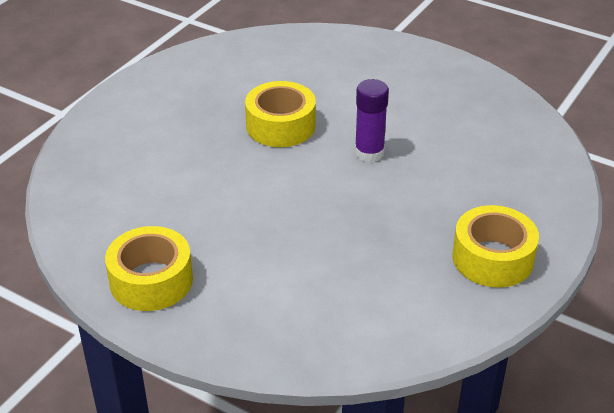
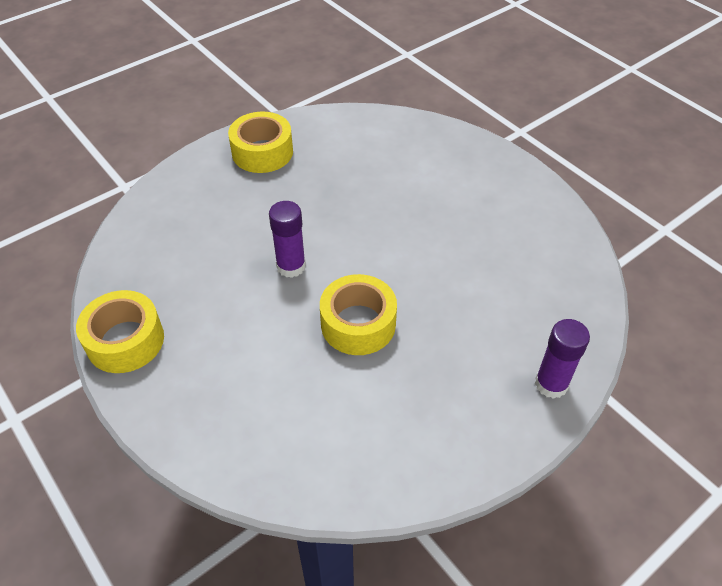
camera: 160 degrees left, 10 degrees up
(101, 124) = (551, 384): none -> purple glue stick
(151, 280) = (519, 197): yellow tape -> yellow tape (125, 341)

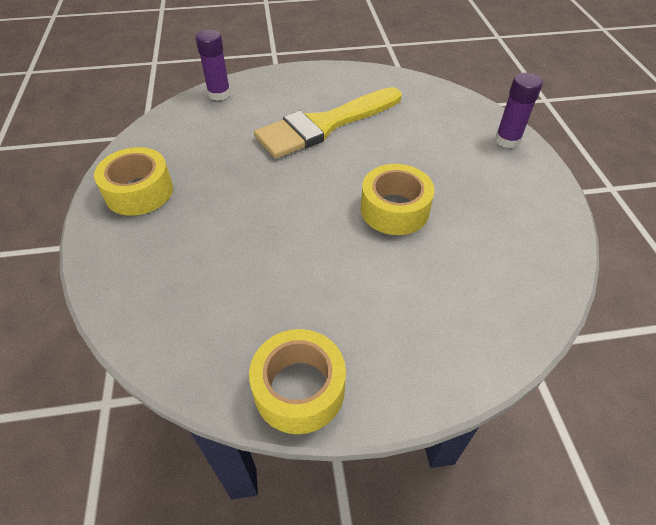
camera: 60 degrees left, 0 degrees up
(291, 266) = (300, 225): purple glue stick -> purple glue stick (219, 94)
(441, 221) = (324, 125): none -> yellow brush

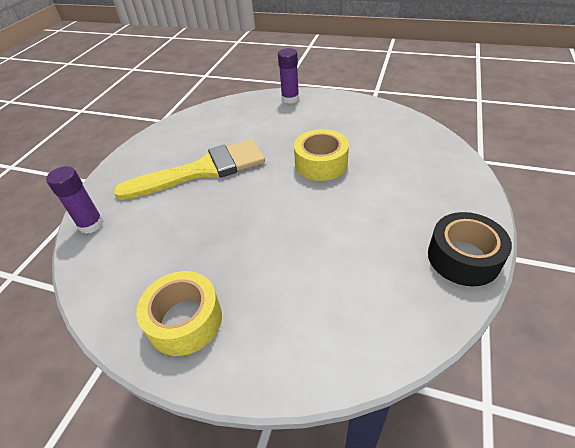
camera: 60 degrees left, 5 degrees down
(299, 389) = (463, 257): yellow tape -> black tape
(324, 125) = (202, 171): yellow brush -> yellow brush turned 105 degrees counterclockwise

